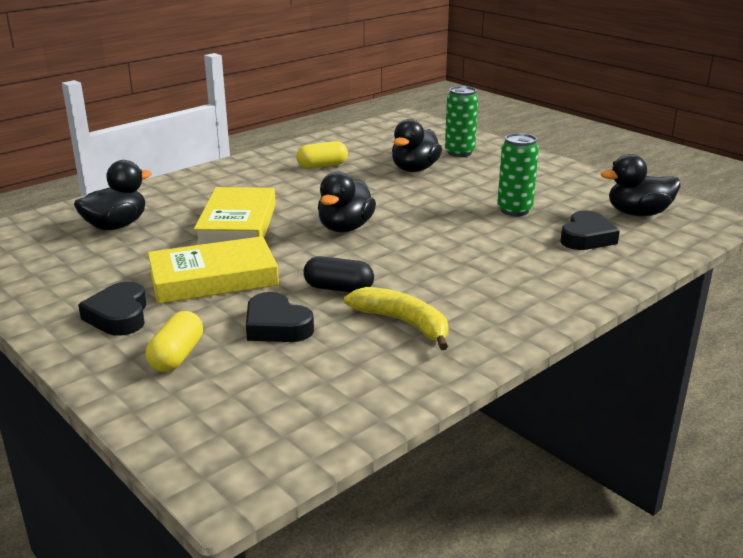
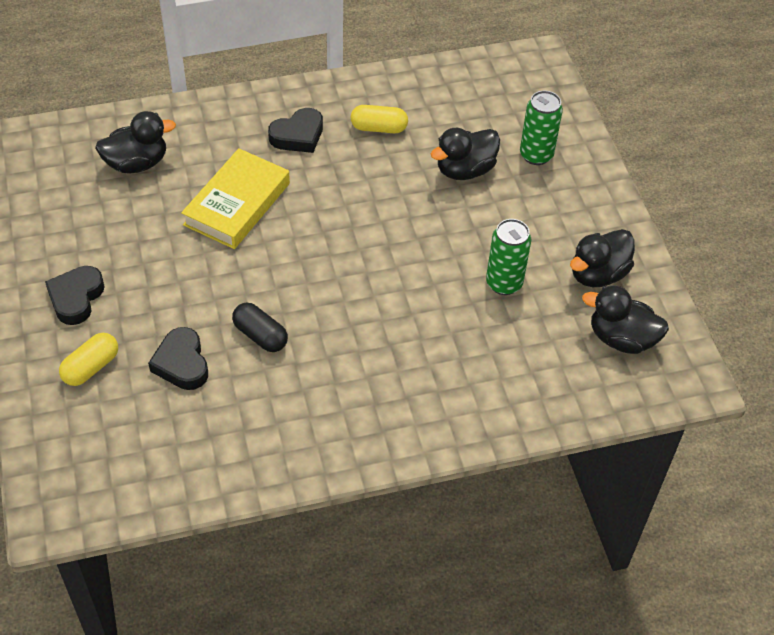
camera: 25 degrees right, 25 degrees up
(213, 278) = (172, 278): yellow book -> none
(345, 228) = (326, 247): black duck -> black duck (597, 274)
(403, 323) = (279, 403): yellow banana -> none
(586, 237) = (534, 355): black heart -> black heart (298, 135)

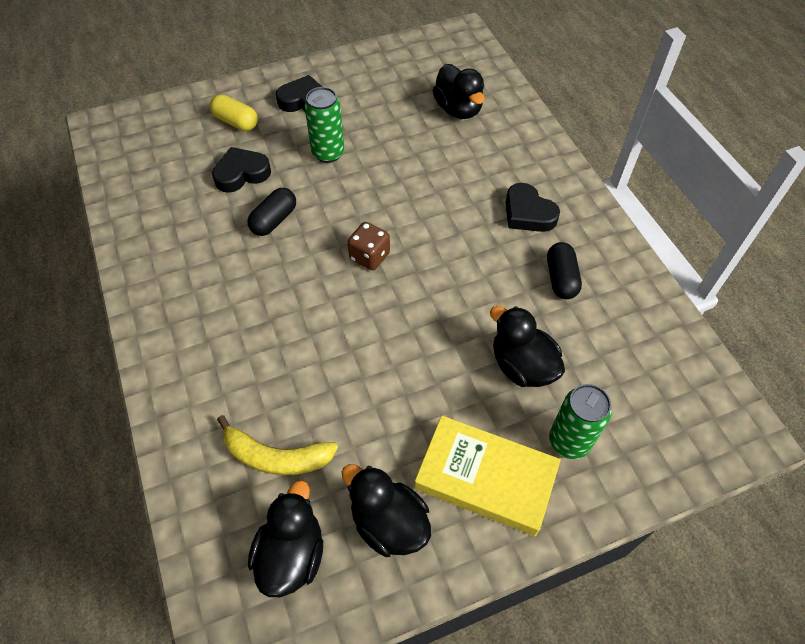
camera: 85 degrees right, 5 degrees up
(237, 204) = (426, 181): yellow book -> yellow book (485, 478)
(326, 260) = (369, 256): none -> brown dice
(379, 128) = (561, 278): yellow capsule -> black capsule
(504, 283) = (361, 418): green can -> green can (328, 153)
(536, 345) = (276, 456): none -> yellow banana

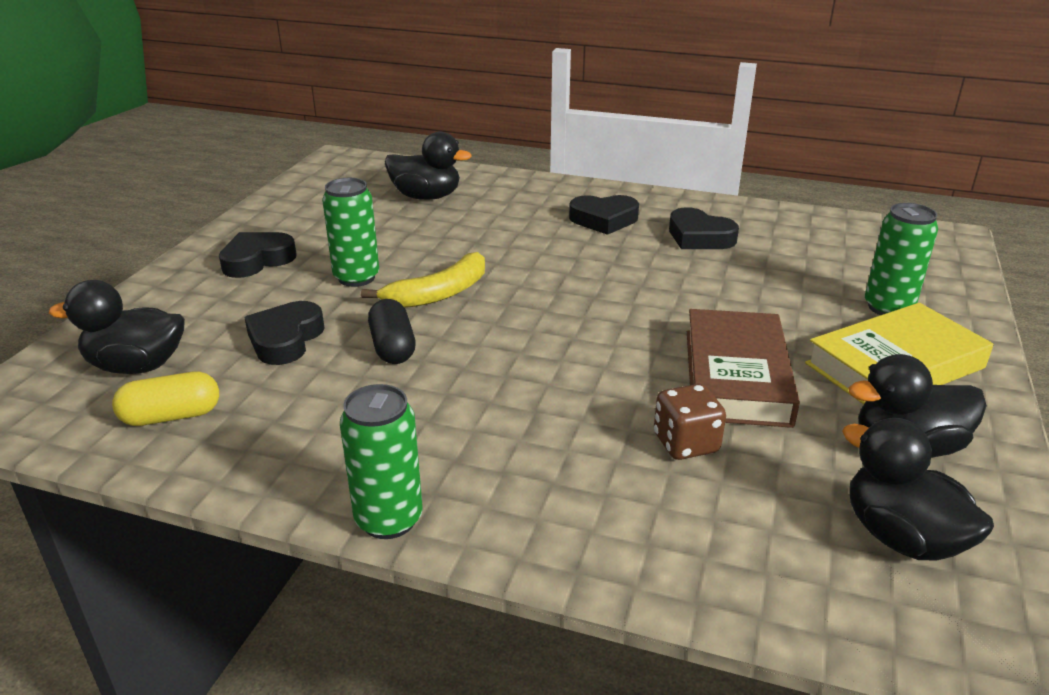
camera: 50 degrees left, 25 degrees down
(138, 320) = (389, 519): none -> green can
(236, 122) = (200, 311): yellow capsule -> yellow capsule (171, 416)
(276, 456) = (745, 489): yellow banana -> yellow banana (439, 293)
(369, 256) = (536, 313): brown dice -> brown dice (686, 443)
(390, 395) = (736, 376): none -> brown book
(522, 366) = (778, 294): black duck -> black duck (137, 366)
(561, 278) = (699, 237): black capsule -> black heart

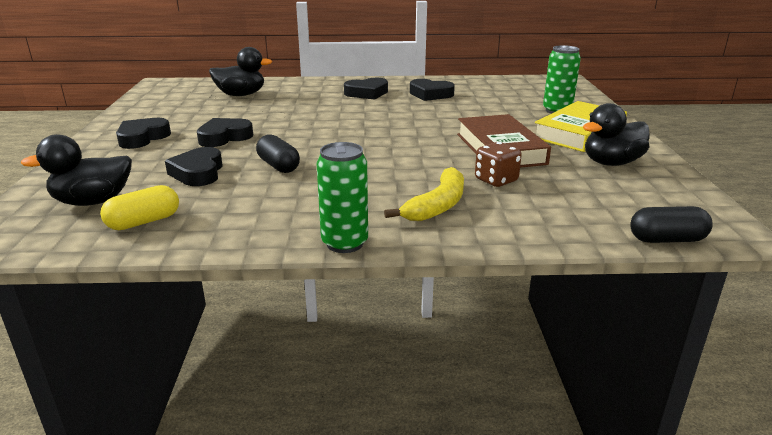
camera: 20 degrees left, 5 degrees down
(356, 277) = (224, 137): green can -> black heart
(439, 293) = (288, 138): yellow banana -> yellow banana (437, 205)
(889, 646) = (667, 239): none -> black capsule
(901, 537) = (637, 197): black duck -> none

